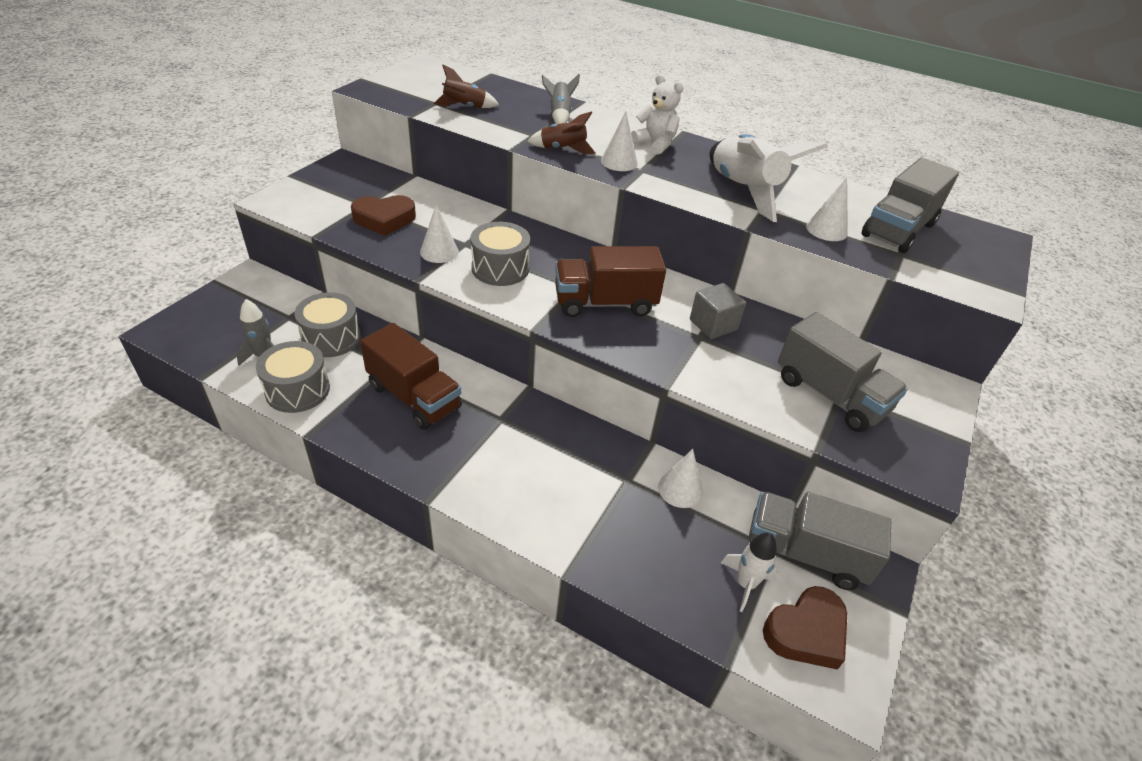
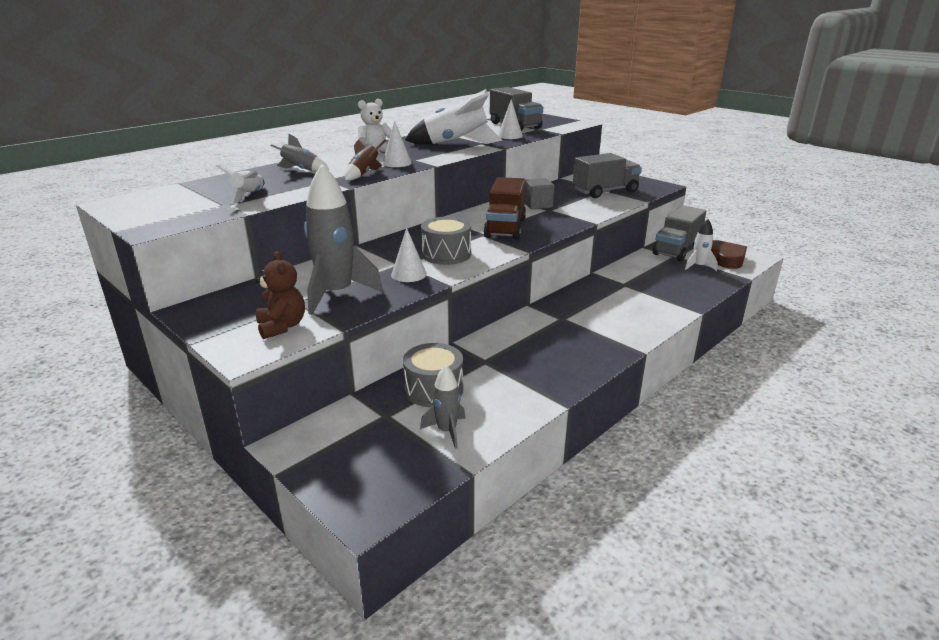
camera: 70 degrees left, 15 degrees down
(297, 390) = (506, 410): grey drum -> none
(317, 206) = (282, 326): none -> brown teddy bear
(384, 219) = (336, 294): brown heart -> grey rocket
(414, 397) = (530, 351): brown truck -> none
(465, 107) = (249, 195): brown rocket -> white rocket
(680, 489) = (632, 271): white cone -> none

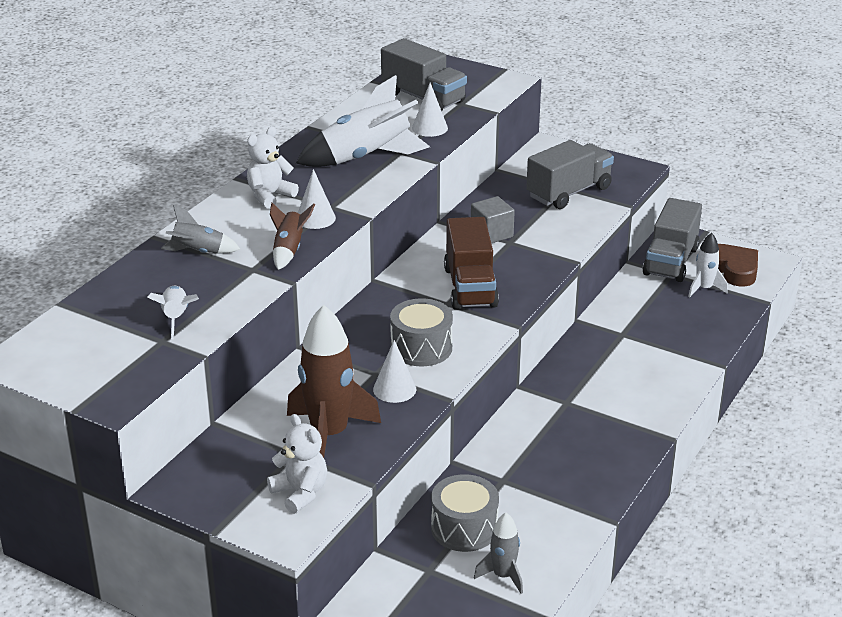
camera: 15 degrees left, 5 degrees up
(282, 326) = (300, 493): brown teddy bear -> white teddy bear
(336, 294) = (329, 435): grey rocket -> brown rocket

